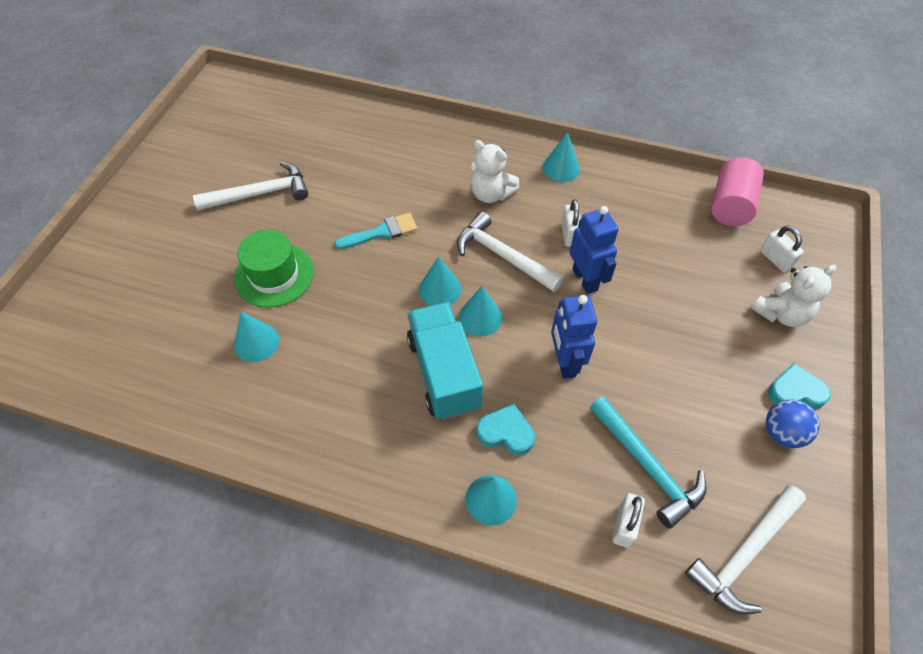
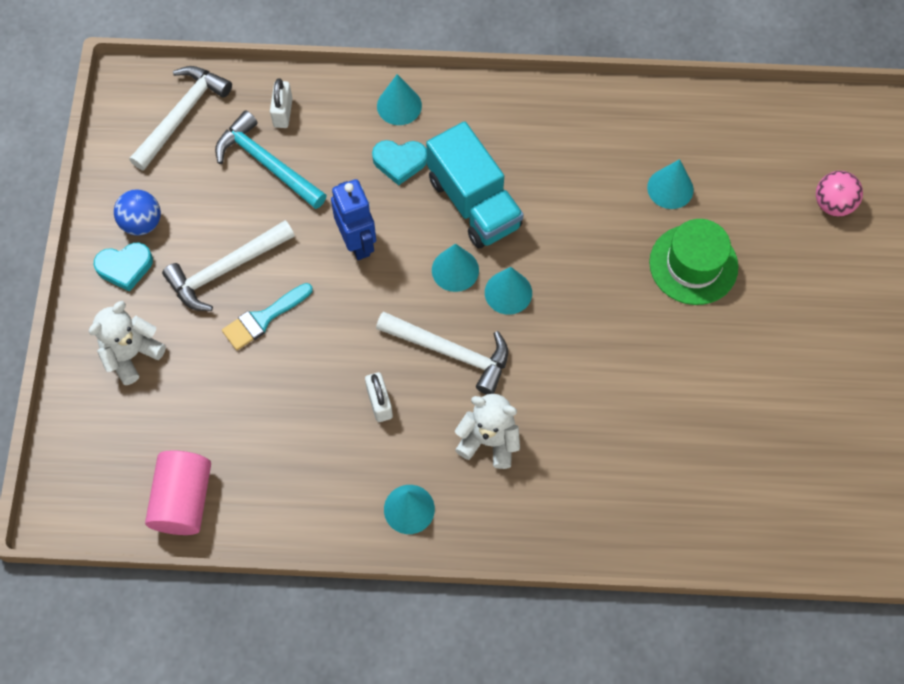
camera: 165 degrees right, 10 degrees up
(126, 295) = (833, 204): none -> pink ball
(260, 194) = (770, 368): white hammer -> white hammer (225, 269)
(382, 232) = (600, 349): turquoise brush -> turquoise brush (263, 318)
(585, 279) = (351, 344): blue robot -> none
(775, 259) = (132, 428): white padlock -> none

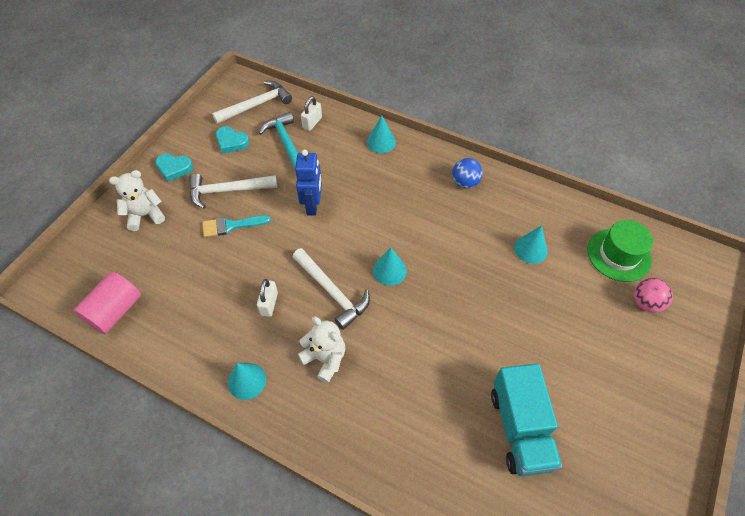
camera: 25 degrees right, 10 degrees down
(142, 223) = (199, 149): blue ball -> blue ball (465, 183)
(399, 162) = (364, 171): turquoise heart -> turquoise heart (231, 142)
(455, 270) = (363, 244): turquoise cone -> none
(474, 203) = (396, 210): turquoise truck -> turquoise truck (520, 428)
(693, 265) = (525, 303): green hat -> green hat (619, 255)

